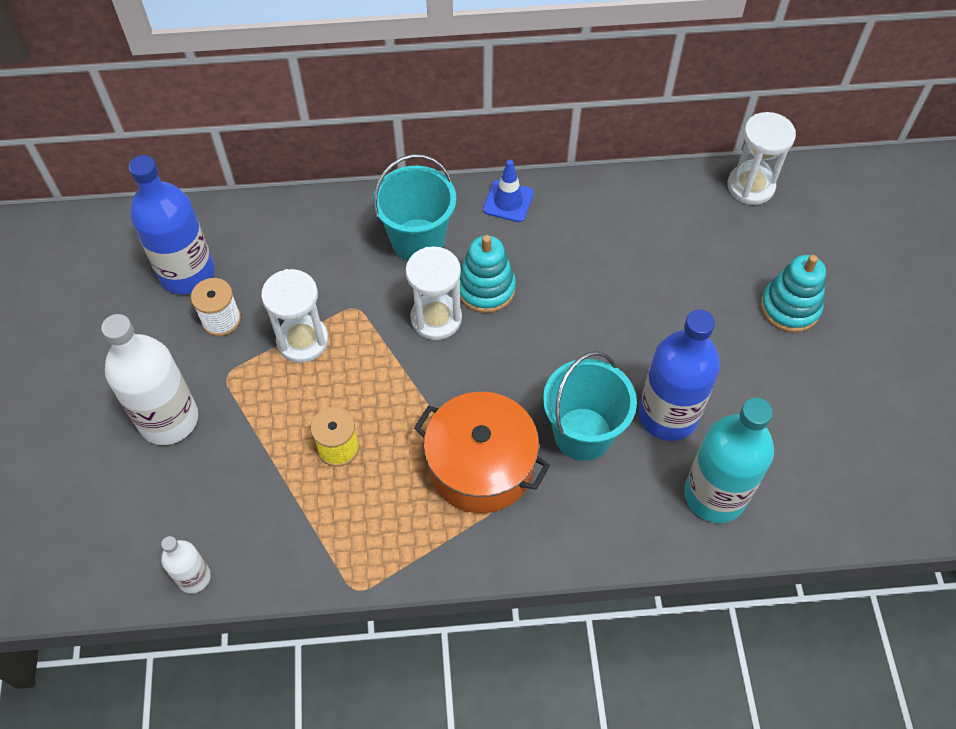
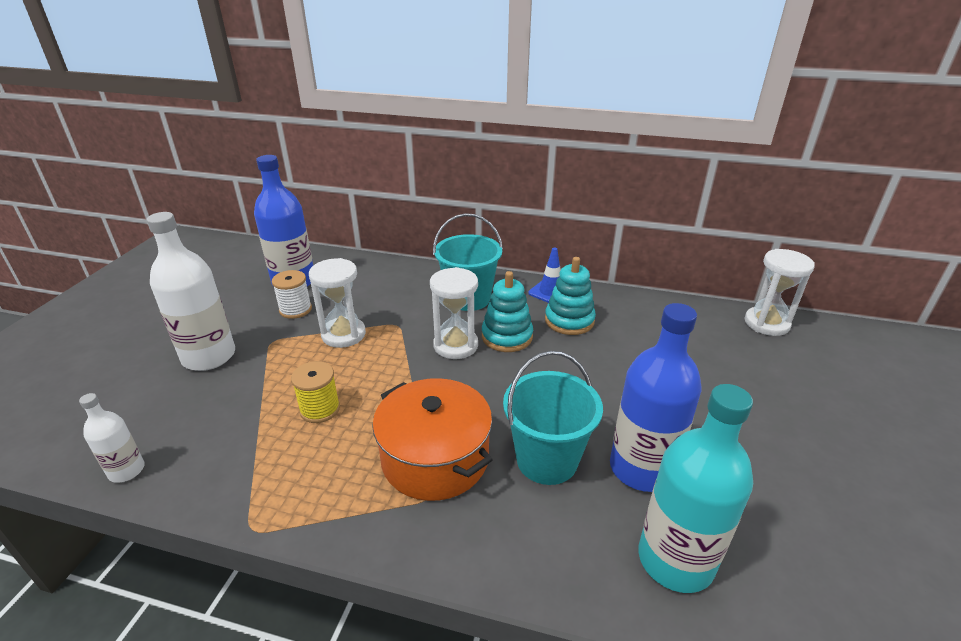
camera: 20 degrees right, 25 degrees down
(790, 307) = (794, 413): turquoise stacking toy -> turquoise stacking toy (569, 320)

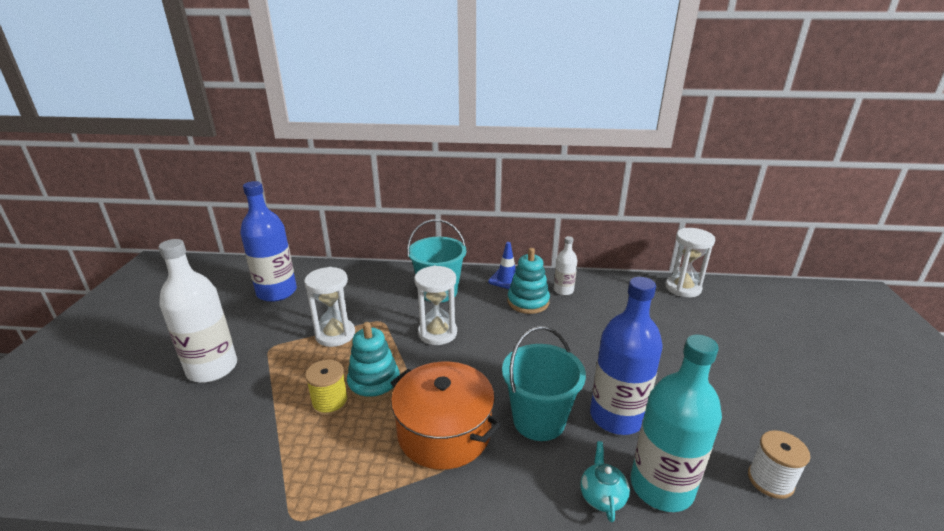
camera: 10 degrees left, 5 degrees down
(126, 470) = (157, 484): white bottle -> white bottle (563, 290)
(295, 309) = (285, 317): white spool -> white spool (770, 480)
(507, 336) = (479, 321): turquoise stacking toy -> turquoise stacking toy (374, 384)
(599, 559) = (602, 496): none -> turquoise teapot

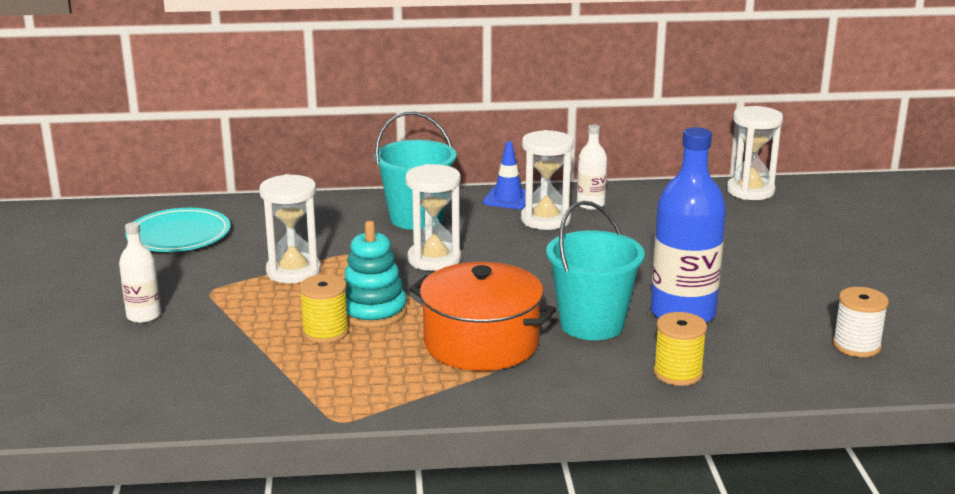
camera: 10 degrees left, 5 degrees down
(212, 368) = (143, 316): white bottle -> white bottle, size x0.52
(277, 292) = (179, 235): blue bottle -> turquoise plate
(528, 302) = (545, 220): turquoise stacking toy -> white hourglass
(602, 496) = (677, 373): turquoise teapot -> yellow spool
(661, 487) = (740, 361): turquoise bottle -> none

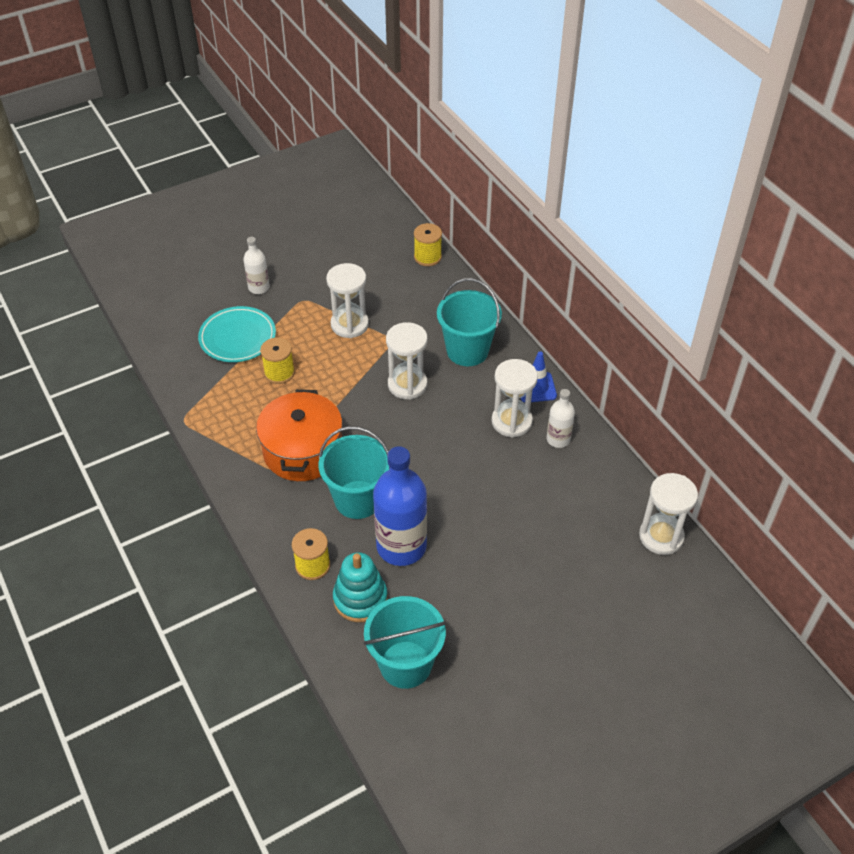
camera: 65 degrees right, 25 degrees up
(179, 235) = (368, 251): turquoise plate -> turquoise plate (237, 337)
(238, 206) = (427, 257): none -> yellow spool
(373, 311) = (317, 383): turquoise stacking toy -> turquoise stacking toy (360, 599)
(856, 346) = (405, 664): white spool -> turquoise bucket

